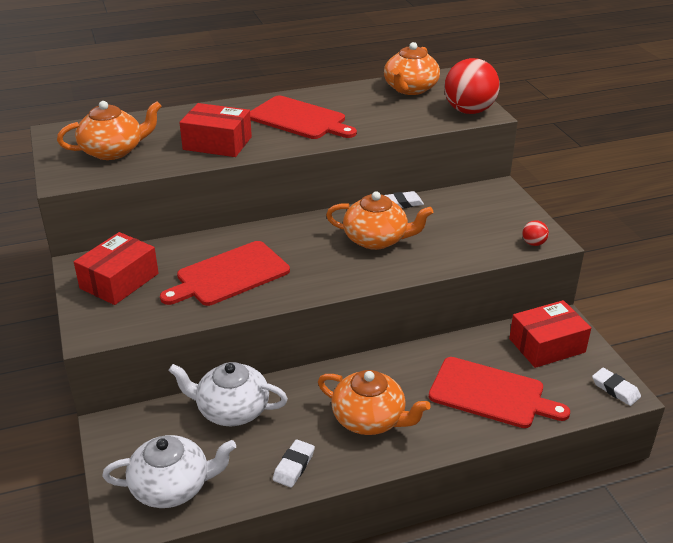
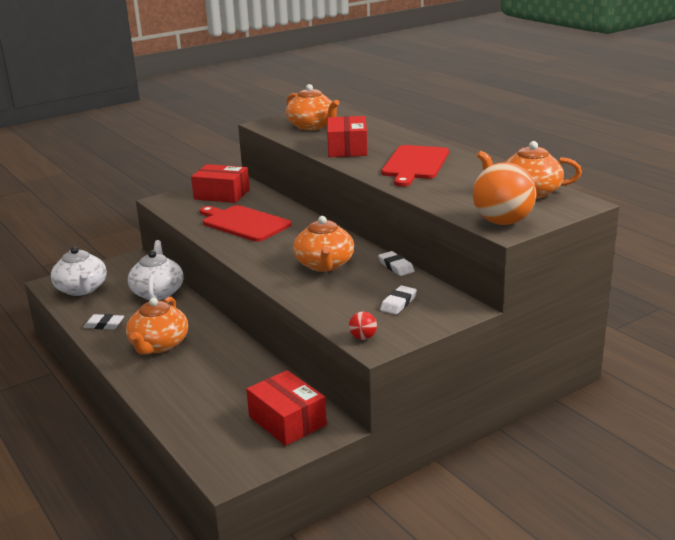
camera: 75 degrees right, 10 degrees down
(469, 111) = (502, 222): red ball -> orange ball
(491, 394) = (204, 396): red cutting board -> none
(615, 389) = (231, 469): white eraser -> white eraser (398, 303)

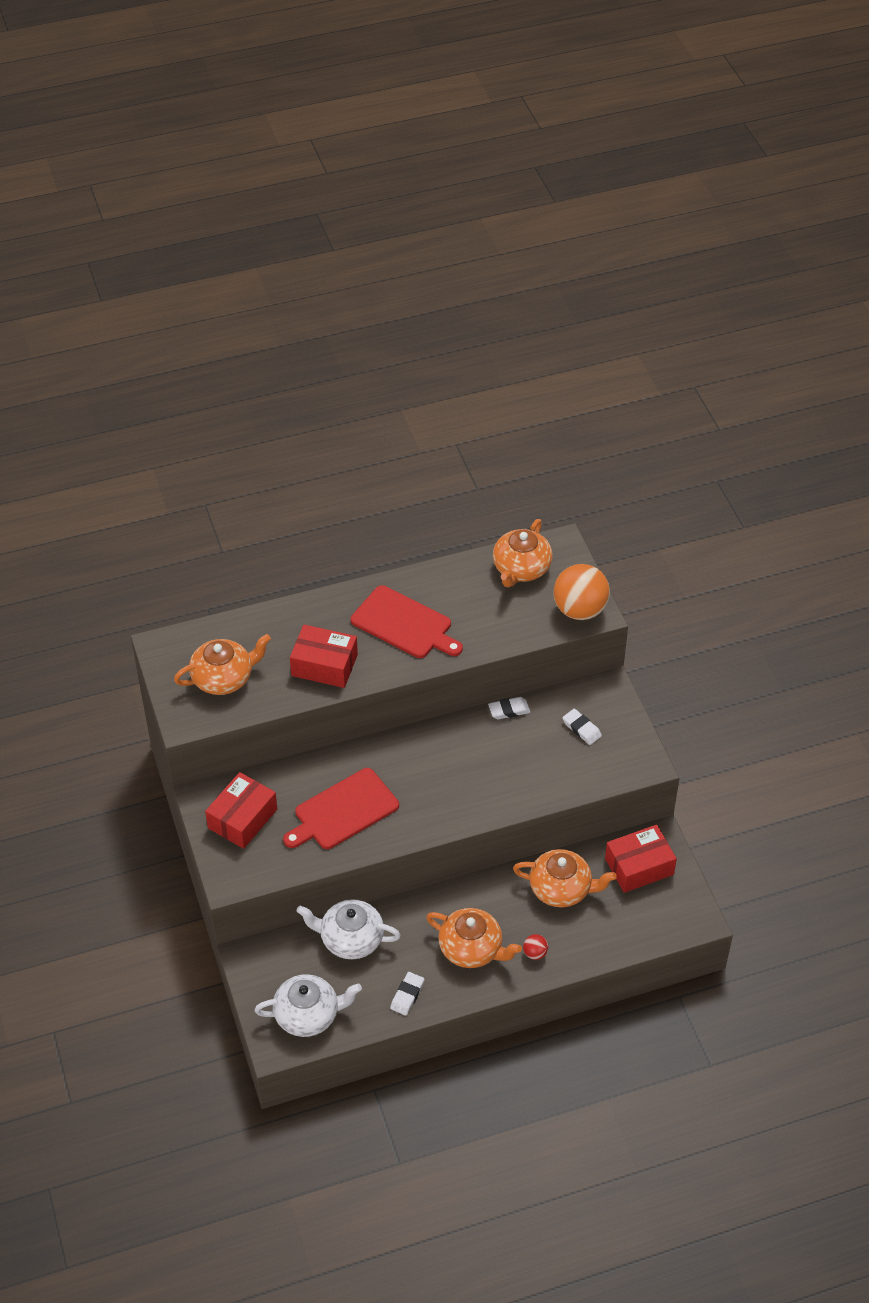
camera: 75 degrees left, 25 degrees up
(324, 265) = (481, 763): orange teapot -> orange teapot (561, 888)
(363, 337) = (632, 769): red ball -> red ball (535, 953)

